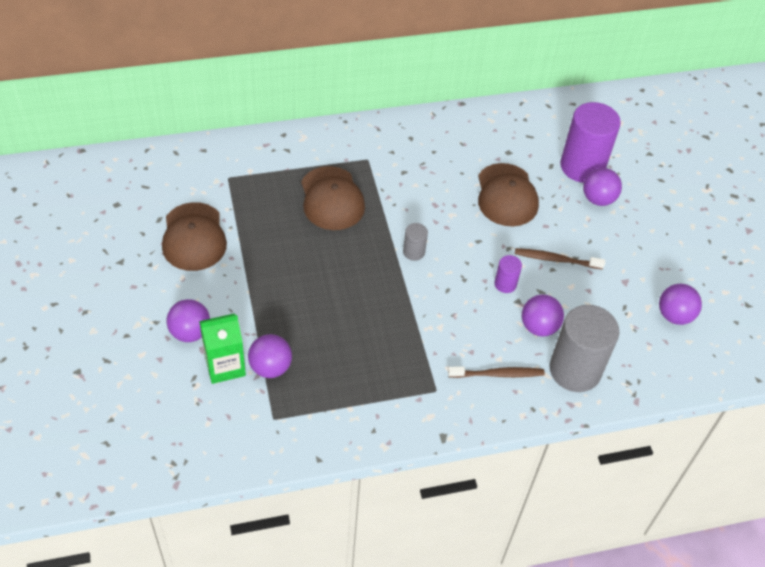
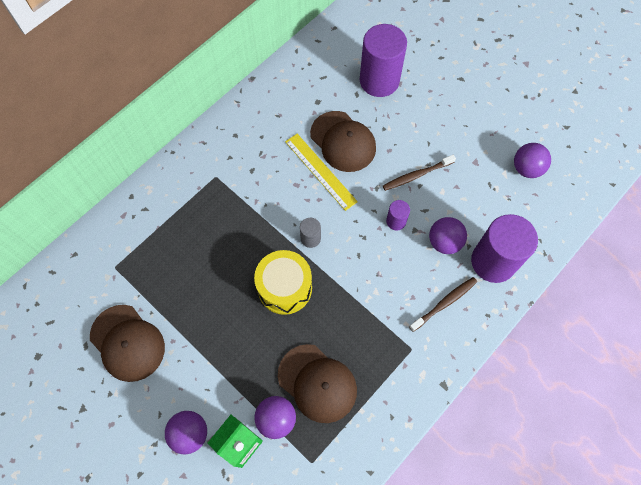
camera: 30 degrees left, 15 degrees up
(332, 199) = (213, 232): brown cap -> brown cap (317, 383)
(359, 275) = (285, 288): none -> yellow drum
(466, 206) = (320, 171): none -> yellow ruler
(575, 370) = (493, 261): grey cylinder -> purple cylinder
(598, 199) = (409, 102): purple ball -> none

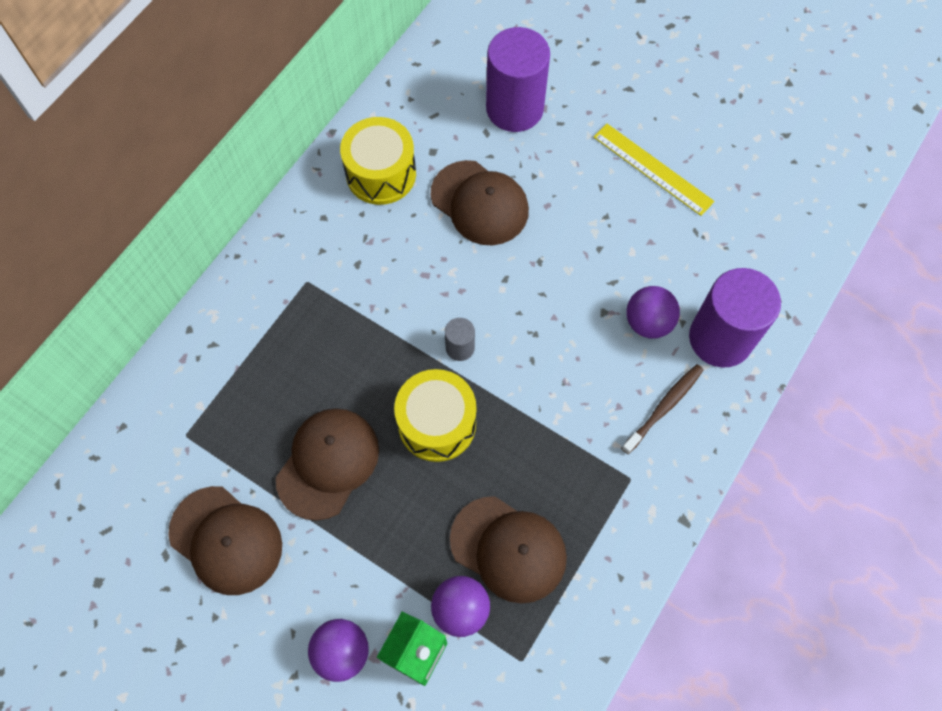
camera: 10 degrees left, 0 degrees up
(205, 302) = (328, 463): none -> brown cap
(279, 111) = (381, 174): none -> yellow drum
(320, 171) = (456, 250): yellow ruler -> yellow ruler (652, 169)
(396, 221) = (575, 304): purple cylinder -> none
(416, 175) = (592, 235): brown toothbrush -> none
(526, 168) = (742, 201): purple ball -> none

